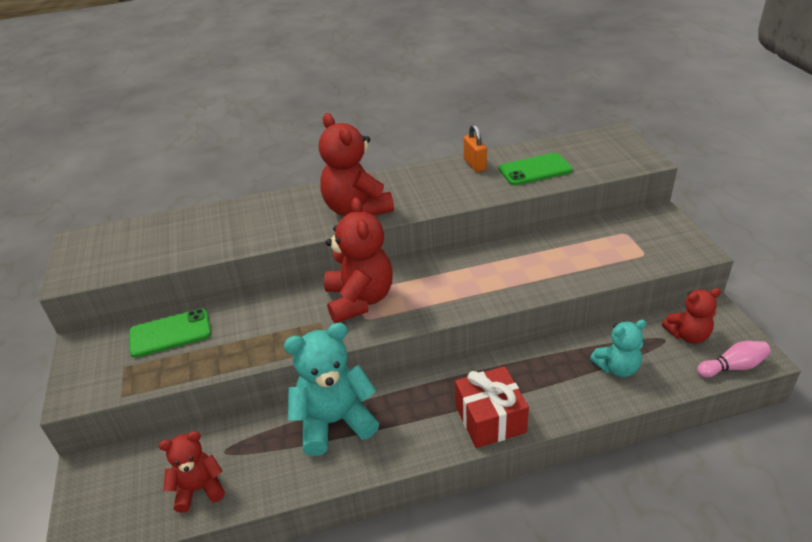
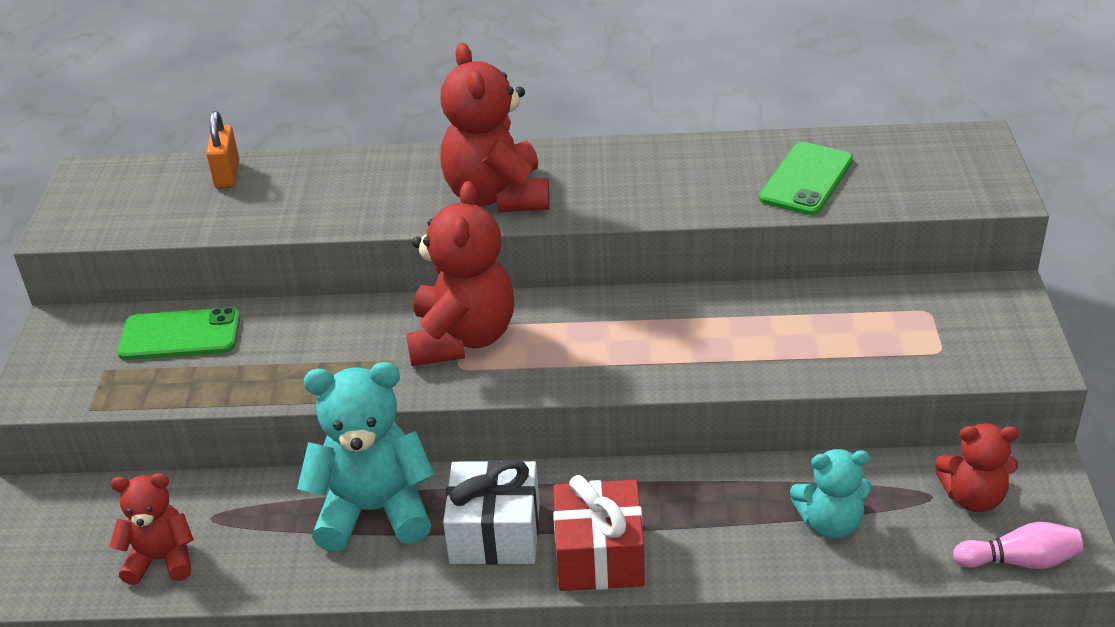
camera: 15 degrees right, 0 degrees up
(418, 419) = (495, 533): none -> white gift
(475, 165) = (713, 154): orange padlock -> orange padlock (227, 175)
(535, 170) = (806, 179): green phone -> green phone turned 60 degrees counterclockwise

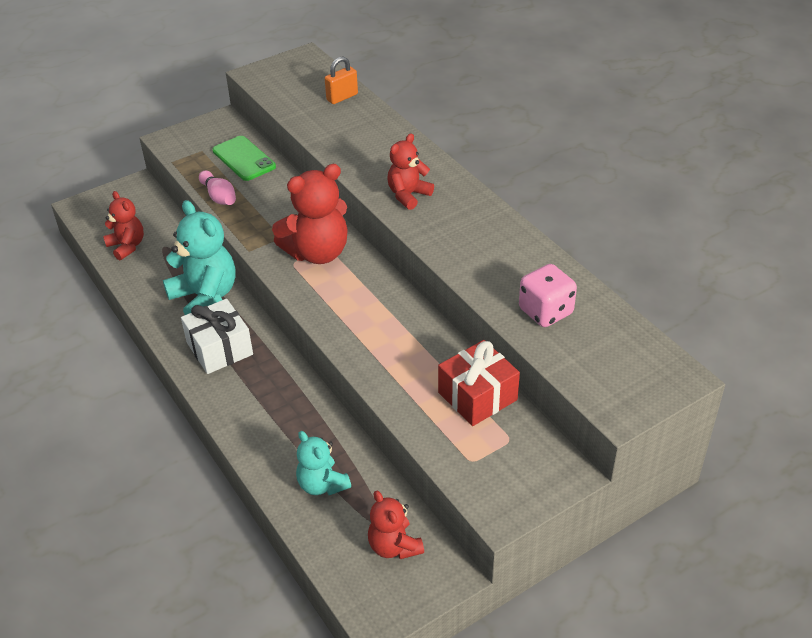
camera: 55 degrees right, 5 degrees up
(497, 196) = (408, 195): red teddy bear -> red teddy bear, size x0.60
(599, 555) = (230, 396): red gift -> red gift (477, 396)
(806, 179) = (545, 311): green phone -> pink dice
(1019, 561) = (352, 590): pink bowling pin -> pink bowling pin (219, 196)

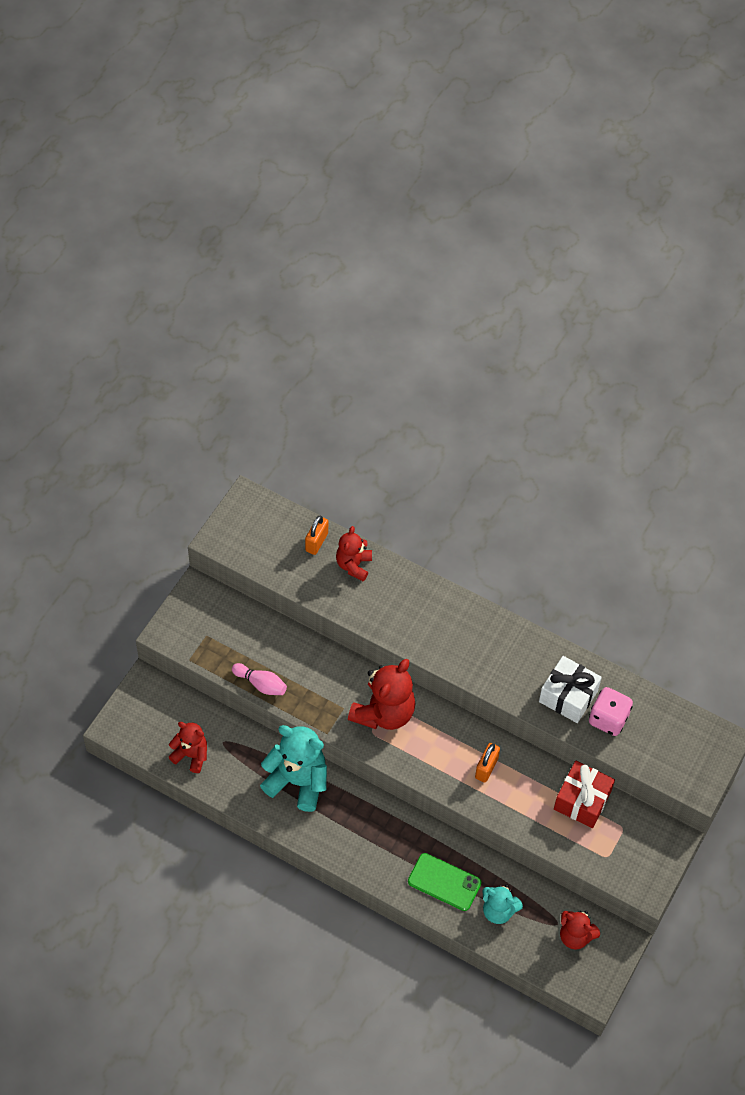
camera: 30 degrees left, 15 degrees up
(219, 349) = (344, 826): white gift -> white gift (568, 696)
(244, 159) = (251, 631): green phone -> green phone (444, 882)
(389, 331) = (486, 768): none -> orange padlock
(408, 195) = (443, 640): red teddy bear -> red teddy bear (353, 565)

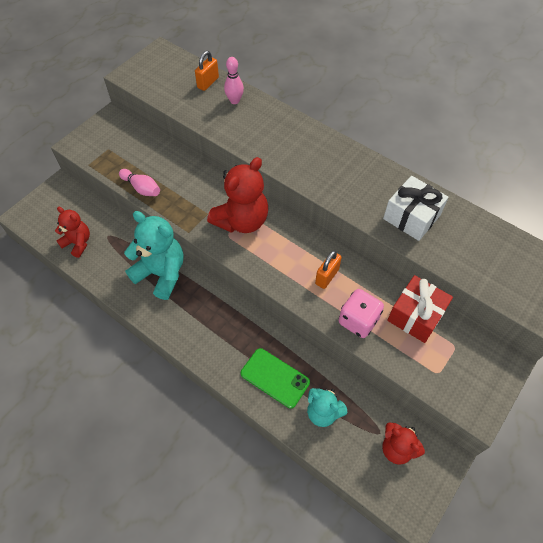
camera: 10 degrees right, 0 degrees up
(353, 565) = (234, 101): red teddy bear -> pink bowling pin
(608, 719) = (449, 240): pink dice -> pink dice (358, 321)

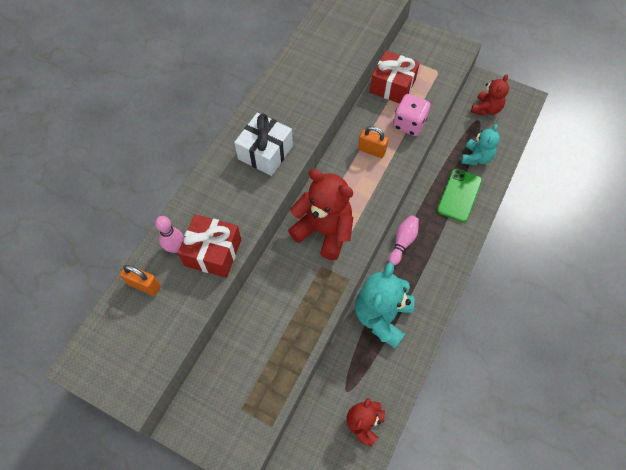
camera: 100 degrees left, 5 degrees up
(142, 188) = (299, 346): pink bowling pin -> pink bowling pin (402, 242)
(223, 122) = (213, 252): none -> red gift
(411, 217) = (316, 75): white gift -> white gift (265, 152)

